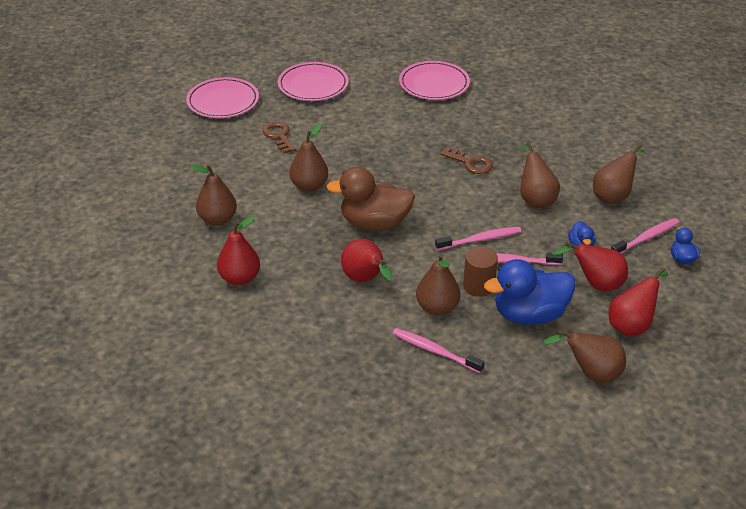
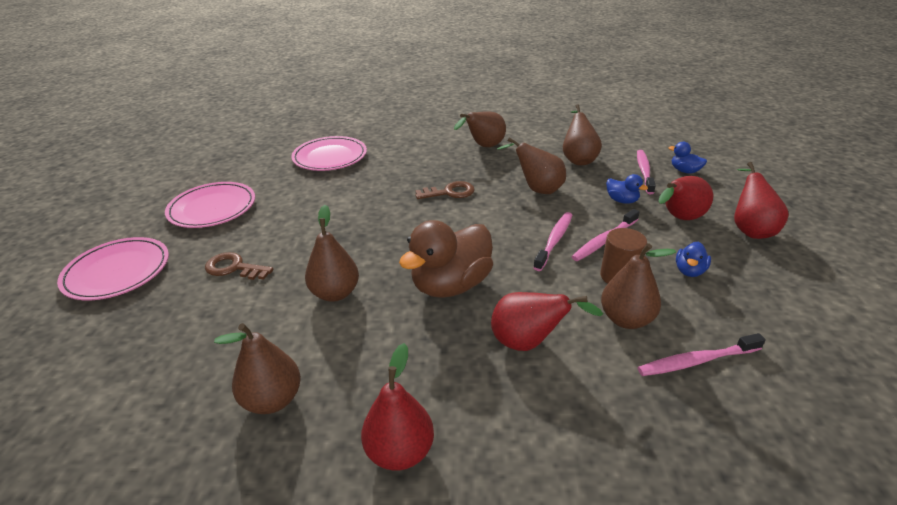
camera: 45 degrees left, 5 degrees down
(529, 314) = (689, 271): blue duck -> blue duck, size x0.46
(591, 373) = (805, 283): brown pear -> brown pear (484, 147)

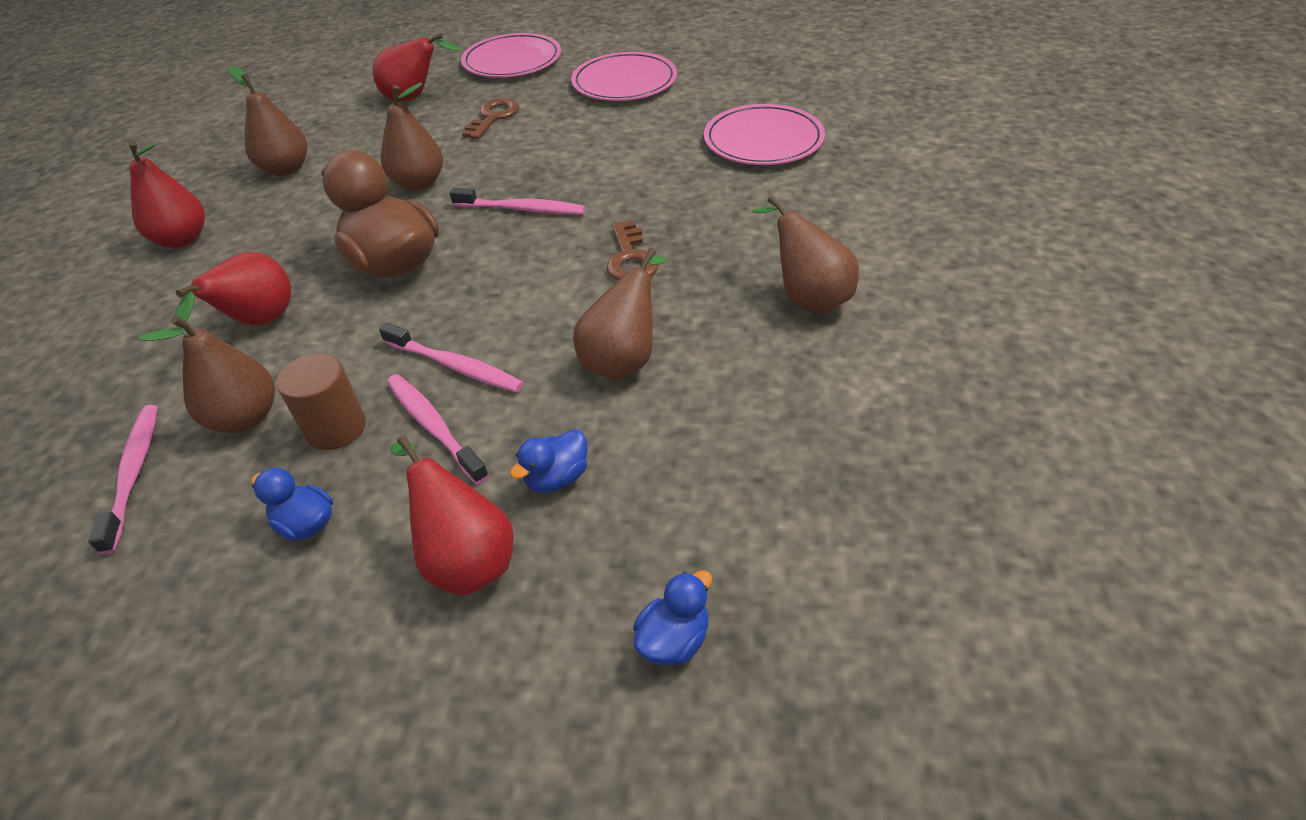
camera: 95 degrees right, 10 degrees up
(578, 159) = (747, 436): brown pear -> none
(644, 172) = (677, 548): pink toothbrush -> pink toothbrush (522, 209)
(750, 229) = (385, 683): red pear -> red pear (415, 98)

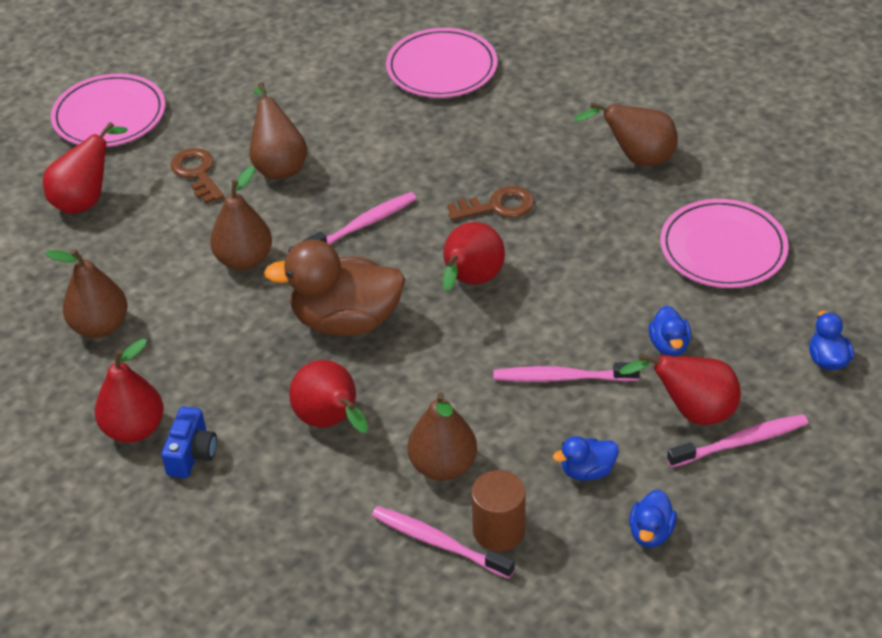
camera: 50 degrees left, 0 degrees up
(171, 278) = (192, 454): none -> blue camera
(237, 637) = (651, 532): none -> blue duck
(336, 428) = (508, 424): brown cylinder -> brown cylinder (499, 530)
(455, 366) = (511, 342): pink toothbrush -> pink toothbrush (741, 442)
(513, 298) = (470, 281): none -> red pear
(623, 360) = (598, 265): brown pear -> brown pear (278, 165)
(624, 82) = (251, 79): pink plate -> pink plate (723, 248)
(630, 259) = (498, 206): brown key -> brown key turned 45 degrees counterclockwise

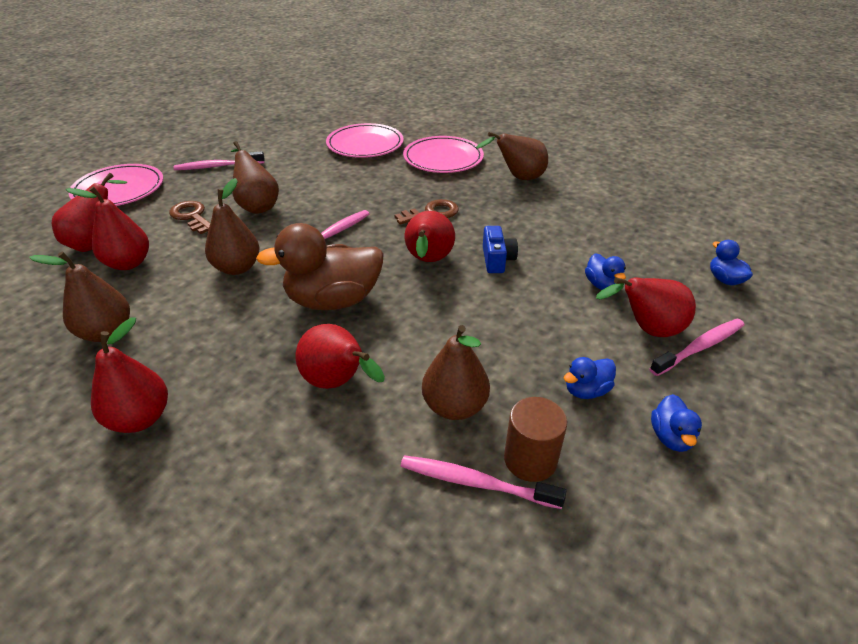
camera: 15 degrees left, 5 degrees down
(122, 236) = (128, 263): none -> red pear
(192, 454) = (202, 434): blue camera -> blue camera (497, 260)
(562, 378) = (529, 319): pink toothbrush -> pink toothbrush (218, 166)
(723, 248) = (605, 220): pink plate -> pink plate (443, 158)

